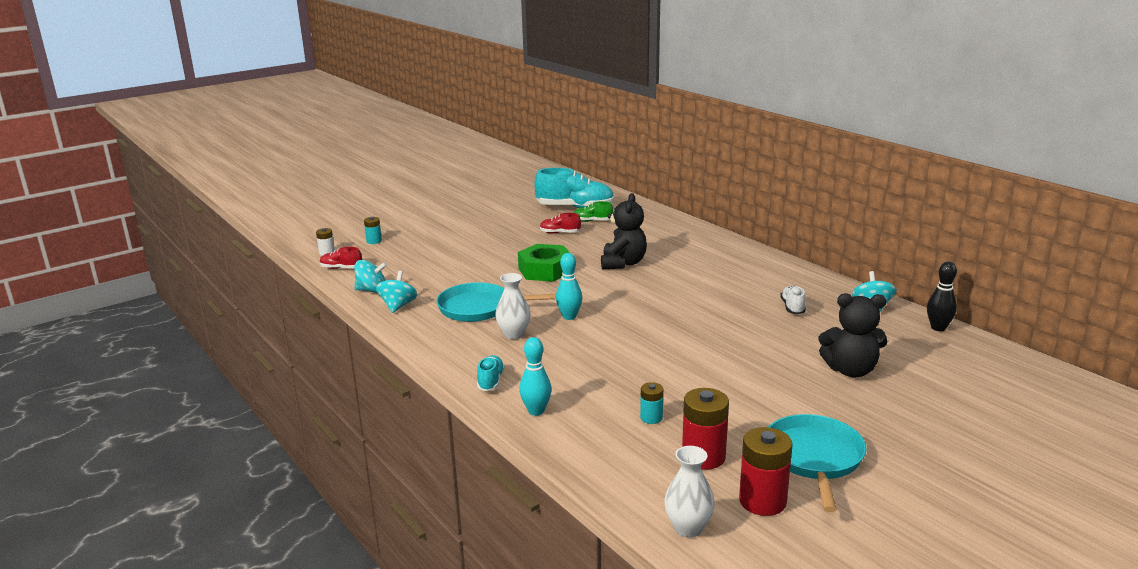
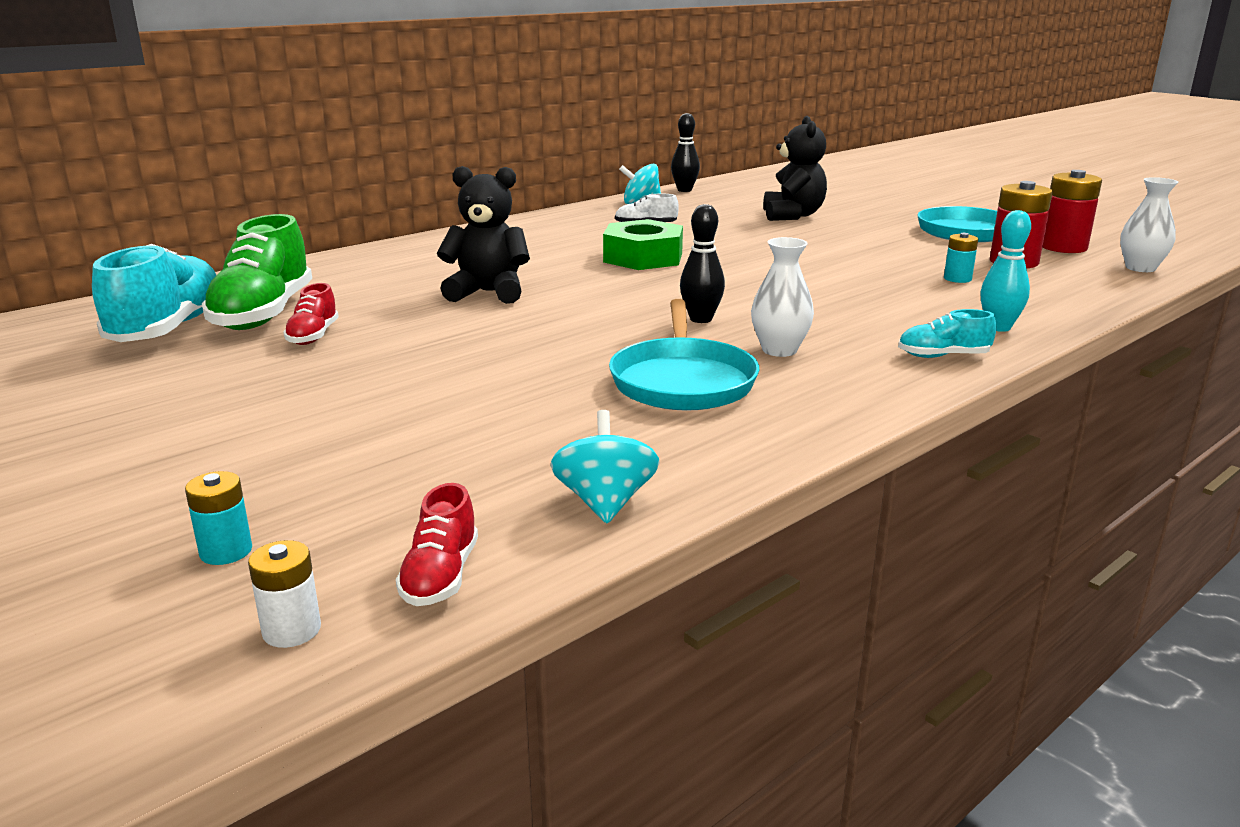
camera: 95 degrees left, 0 degrees up
(398, 306) = (690, 458): turquoise spinning top -> none
(545, 270) = (507, 340): green nut -> green nut (643, 257)
(569, 317) = (701, 319): turquoise bowling pin -> black bowling pin
(592, 221) = (263, 314): green shoe -> green shoe, size x2.04

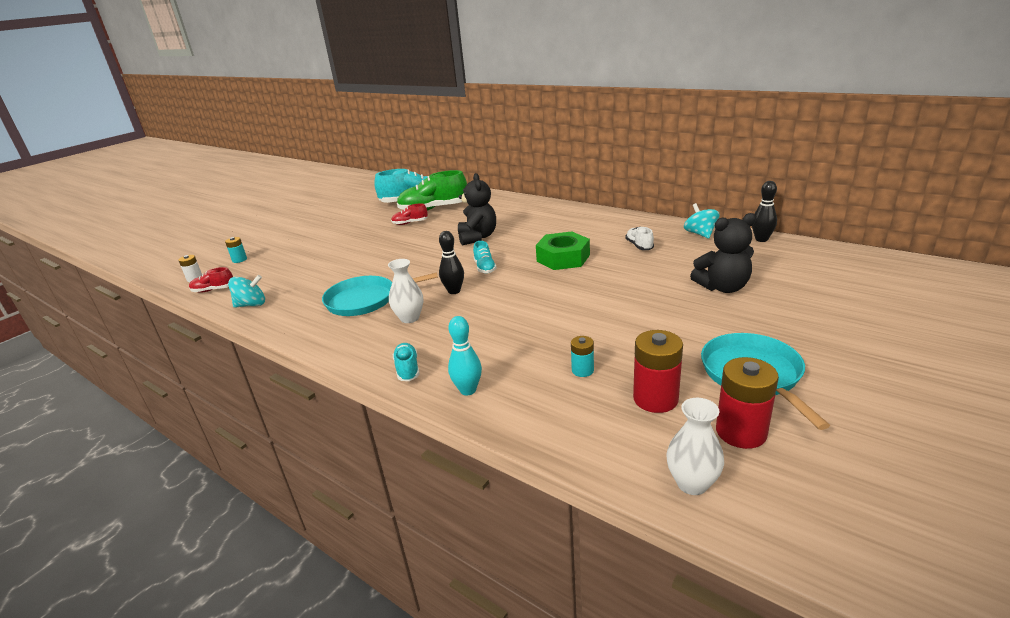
camera: 80 degrees right, 5 degrees up
(629, 297) = (485, 268): none -> turquoise shoe

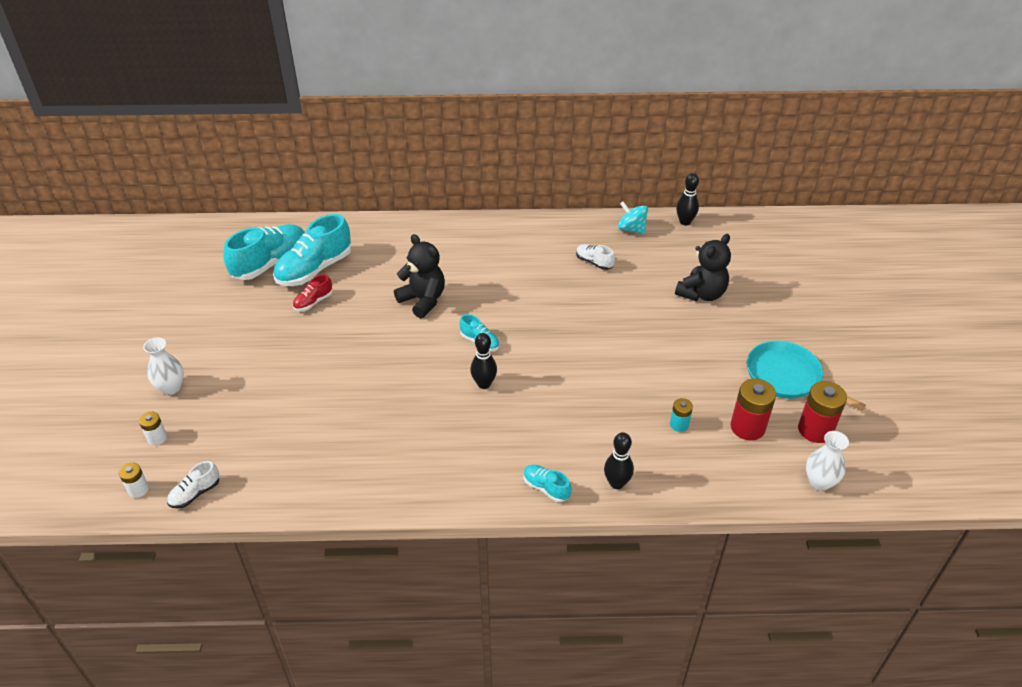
camera: 40 degrees left, 15 degrees up
(213, 290) = (195, 493): red shoe -> white shoe
(239, 260) = (157, 438): turquoise battery -> white battery
(251, 305) = (280, 491): turquoise spinning top -> none
(365, 300) = (406, 431): turquoise pan -> none
(409, 318) = (480, 434): white vase -> white vase (171, 387)
(433, 209) = (314, 269): green shoe -> turquoise shoe
(468, 390) = (616, 483): turquoise bowling pin -> black bowling pin
(563, 258) = (541, 302): green nut -> none

